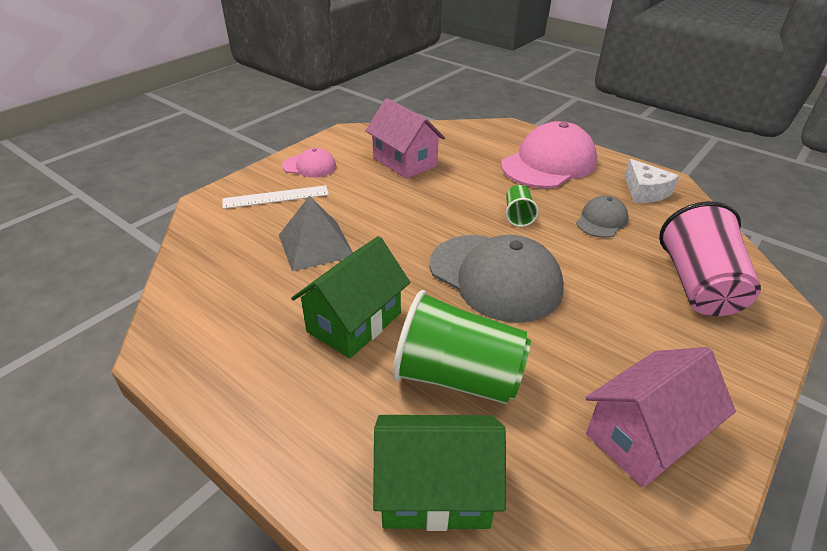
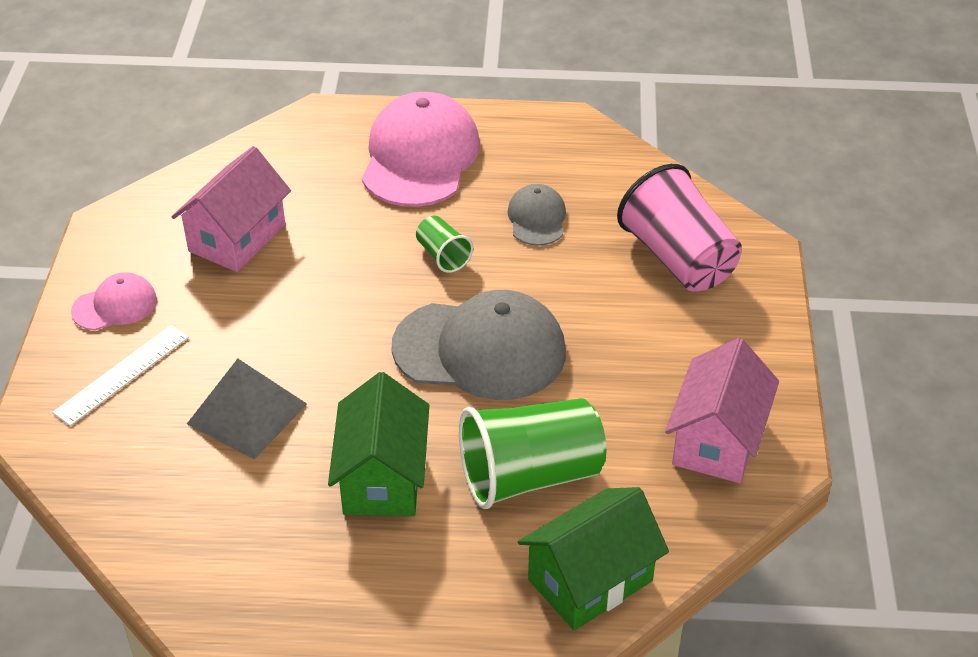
camera: 35 degrees left, 5 degrees up
(404, 162) = (237, 238): pink house -> pink house turned 75 degrees counterclockwise
(644, 191) = (556, 152): white cheese -> none

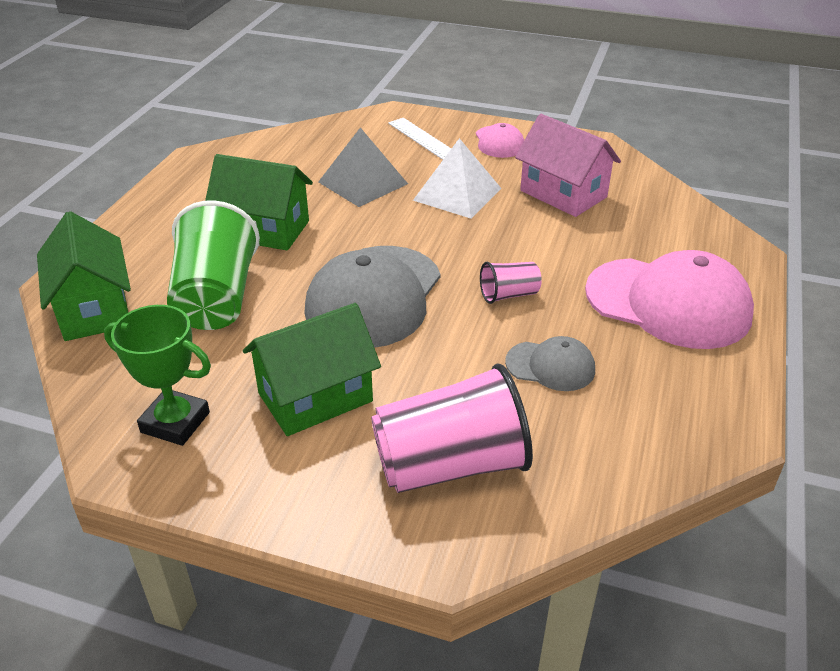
camera: 105 degrees right, 5 degrees down
(256, 322) = (457, 194): none -> white pyramid
(443, 256) = (509, 295): green cup -> pink cup
(642, 355) = (315, 397): none -> green house
(717, 440) = (175, 422): pink house -> green trophy

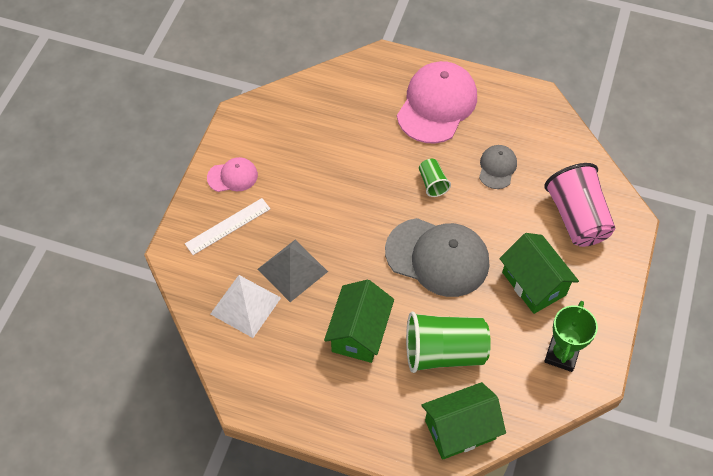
camera: 90 degrees left, 20 degrees up
(457, 194) = (311, 207): white pyramid -> white pyramid (245, 305)
(509, 295) = (432, 183): pink cup -> green cup
(563, 194) = (313, 143): pink house -> none

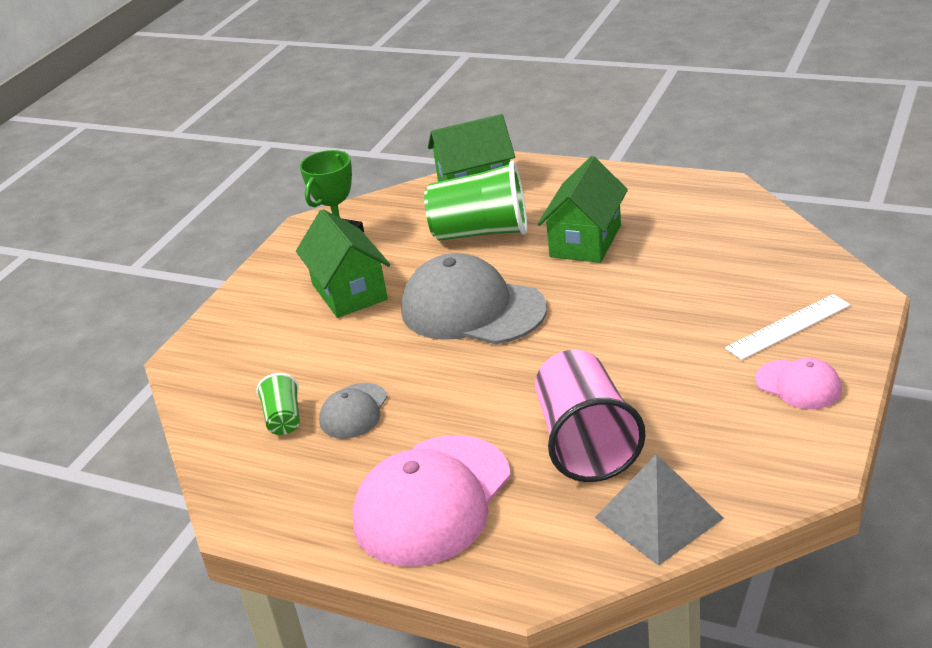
camera: 170 degrees left, 25 degrees down
(232, 176) = (798, 385): pink cap -> pink cap turned 135 degrees counterclockwise
(245, 305) = (740, 254): white pyramid -> none
(292, 270) = (680, 288): grey pyramid -> grey pyramid (658, 518)
(432, 183) = (463, 388): green cup -> green cup (283, 419)
(577, 218) = (259, 357): pink cup -> pink cup (586, 442)

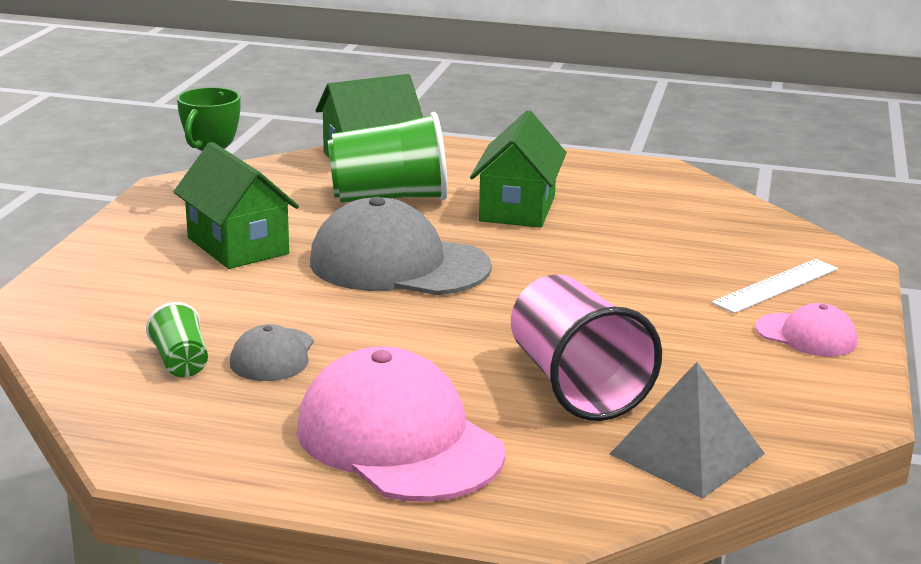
camera: 15 degrees left, 10 degrees down
(432, 500) = (398, 440): pink cap -> pink cap turned 120 degrees clockwise

